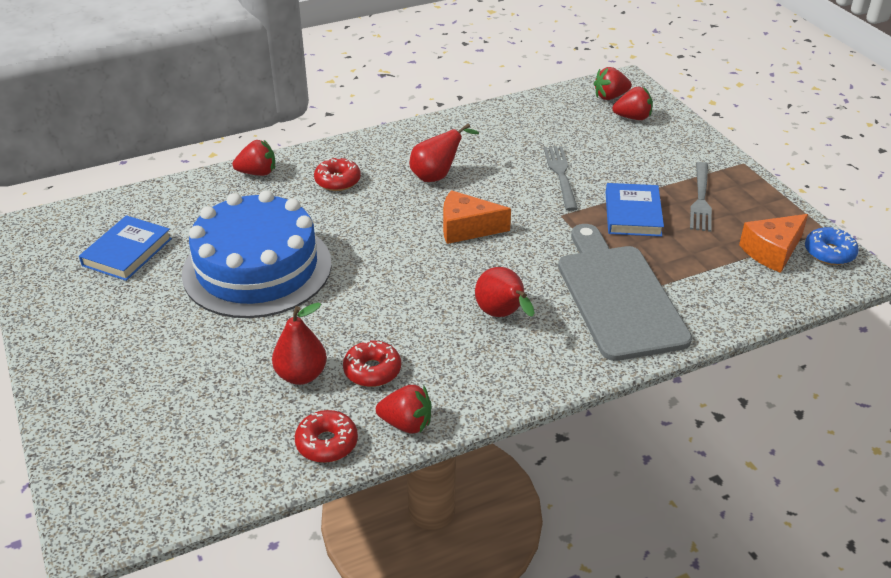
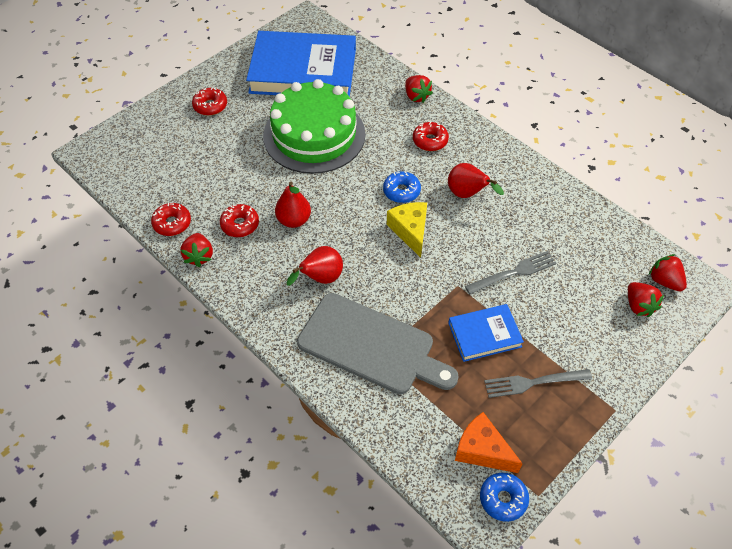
camera: 70 degrees right, 15 degrees up
(115, 358) = (210, 106): none -> red donut
(127, 252) = (303, 71): blue book -> blue book, size x2.05
(257, 268) = (314, 135): blue cake -> green cake
(301, 375) = (224, 192): red pear -> red pear (294, 220)
(402, 220) = (401, 191): none -> blue donut
(466, 228) = (410, 231): orange cheese -> yellow cheese
(618, 296) = (371, 346): grey cutting board -> grey cutting board turned 60 degrees clockwise

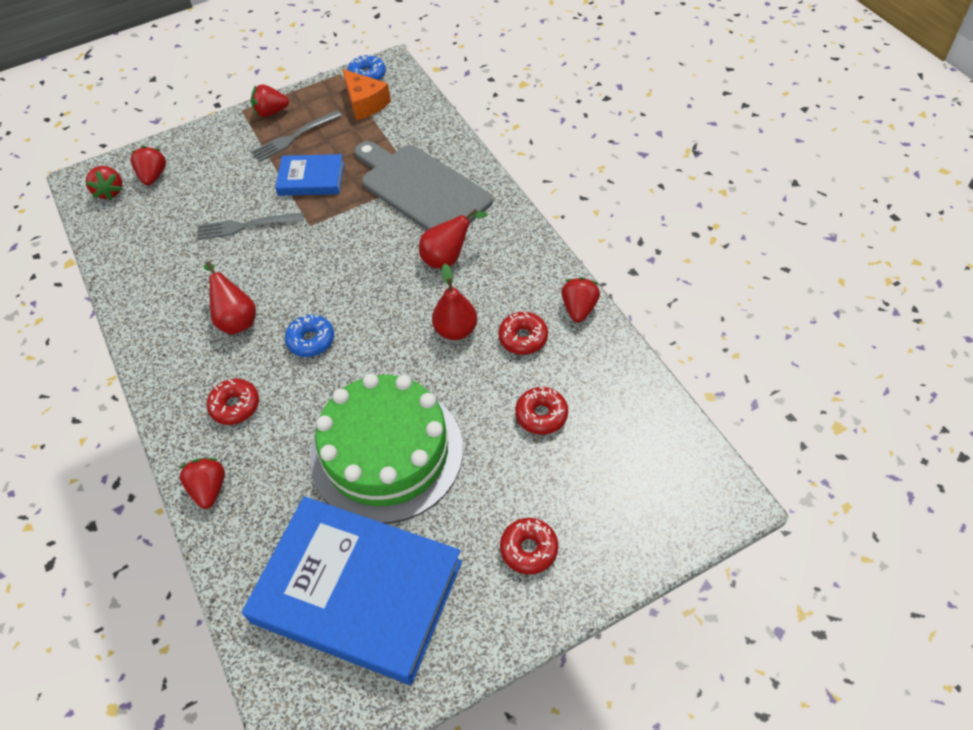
camera: 160 degrees left, 0 degrees up
(172, 223) = (608, 357): red donut -> red donut (541, 415)
(410, 231) = (327, 290): yellow cheese -> none
(533, 383) = (293, 137): grey fork -> grey fork turned 135 degrees clockwise
(580, 413) = (271, 112): none -> red strawberry

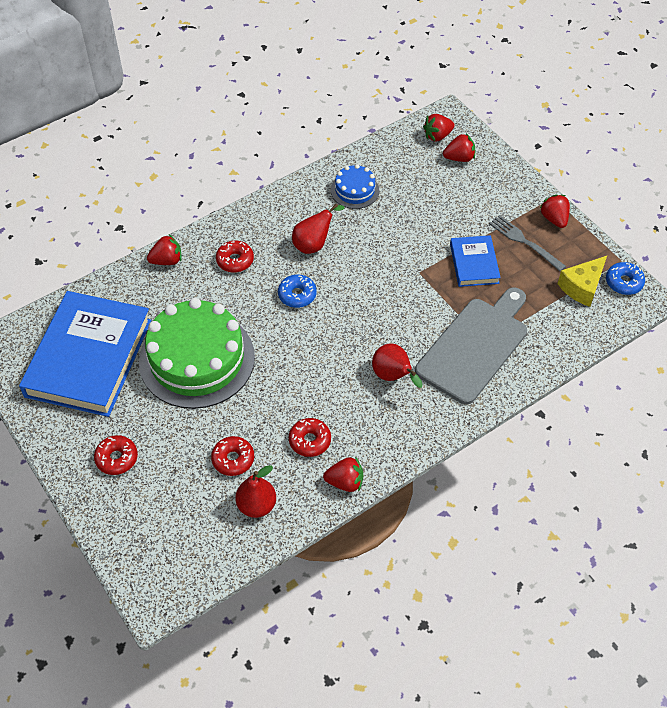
camera: 80 degrees right, 0 degrees up
(164, 274) = (355, 190): none -> blue cake
(245, 226) = (411, 230): grey fork -> none
(365, 103) = (582, 287): orange cheese -> yellow cheese
(456, 330) = (314, 391): red pear -> red pear (256, 505)

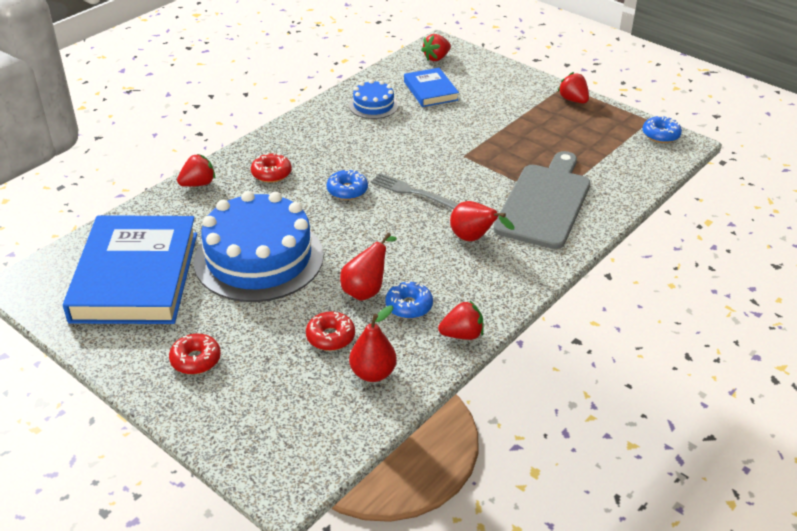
camera: 15 degrees left, 15 degrees down
(197, 359) = (259, 258): green cake -> blue cake
(310, 441) = (409, 306): red donut -> blue donut
(313, 244) = (348, 150): red pear -> red pear (366, 290)
(459, 158) = (464, 70): red strawberry -> none
(474, 263) = (514, 142): blue book -> blue book (430, 91)
(524, 242) = (553, 119): grey fork -> grey fork (412, 192)
(582, 287) = (624, 144): yellow cheese -> none

